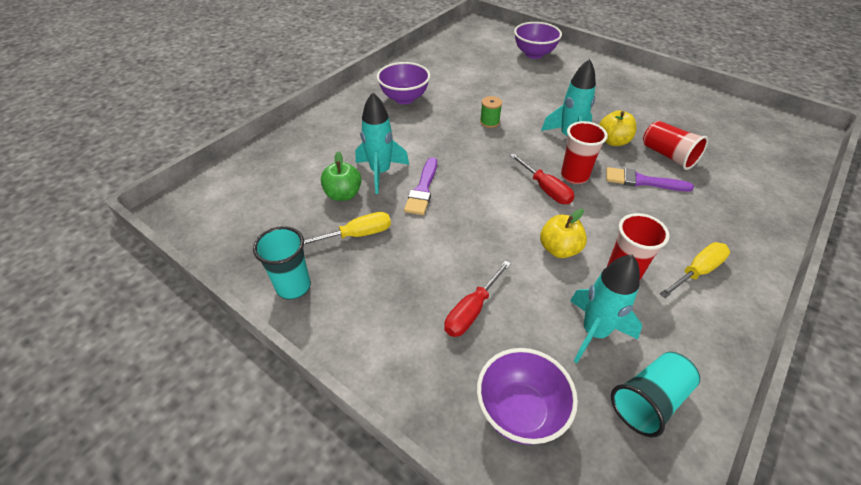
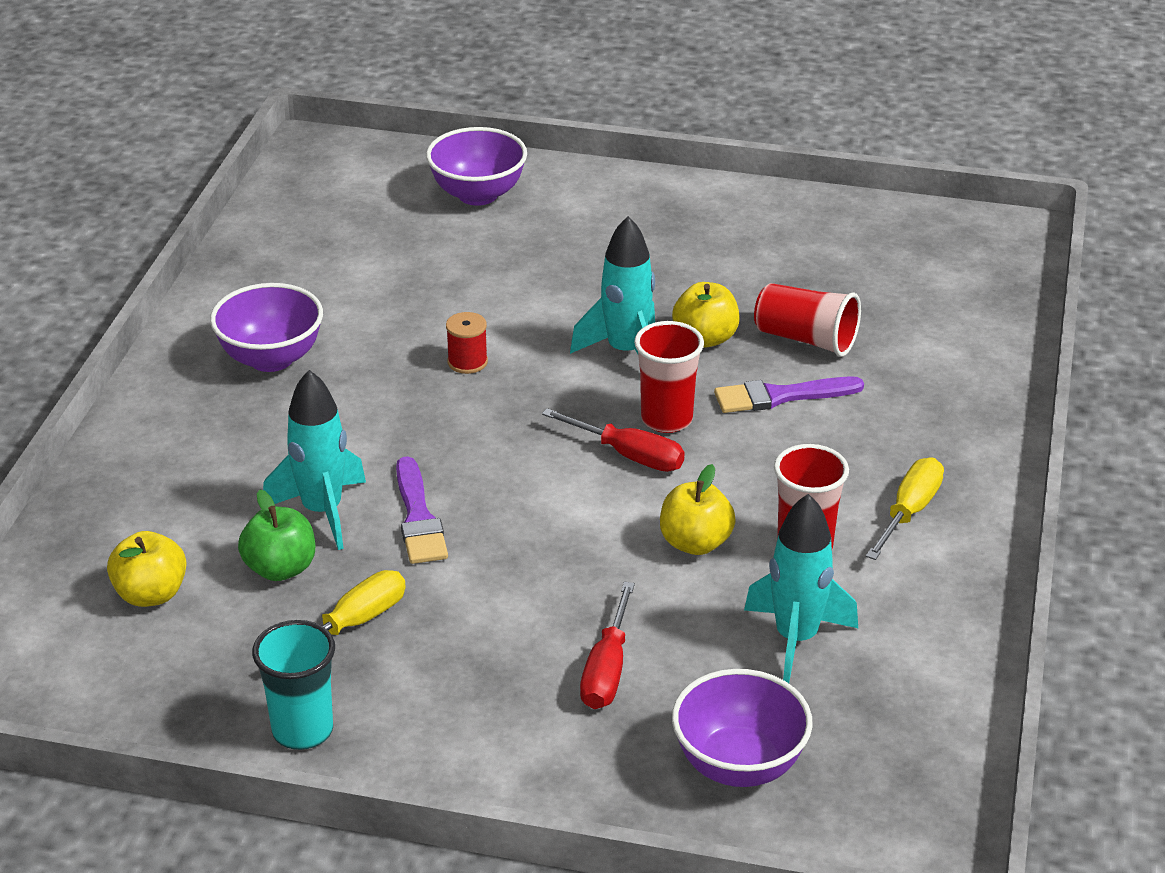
camera: 25 degrees left, 10 degrees down
(279, 188) = (151, 594): none -> yellow apple
(489, 122) = (467, 362): green spool -> red spool
(649, 400) = (899, 695): turquoise cup -> none

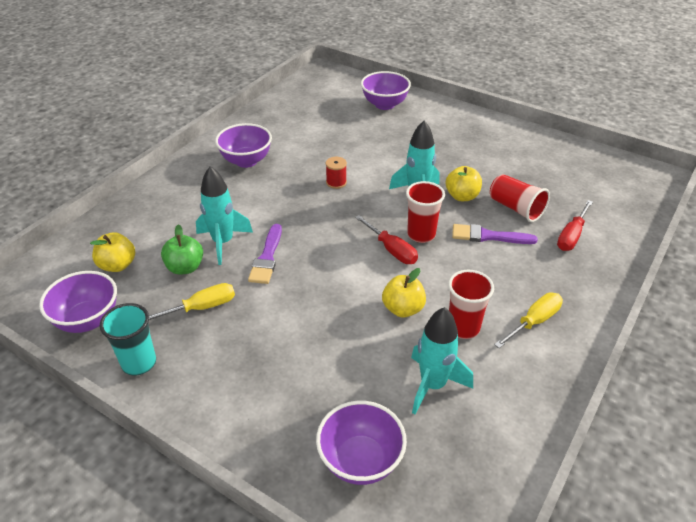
camera: 20 degrees right, 5 degrees up
(163, 692) = (88, 320): none -> purple bowl
(607, 671) = (316, 374): red screwdriver -> red screwdriver (571, 236)

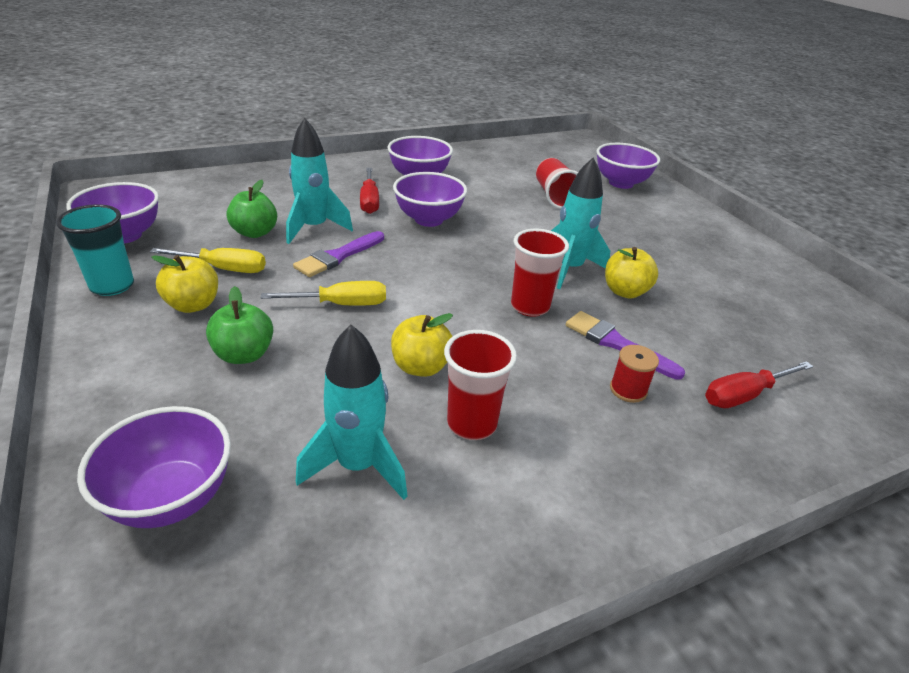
camera: 30 degrees right, 5 degrees down
(117, 265) = (204, 208): yellow apple -> yellow apple (193, 305)
(293, 196) = (429, 219): none -> purple bowl
(294, 359) = (244, 354): none -> green apple
(336, 182) = (488, 225): red spool -> red spool (628, 390)
(392, 250) = (477, 306): red screwdriver -> red screwdriver (369, 201)
(516, 208) = (687, 331): red cup -> red cup (554, 196)
(534, 321) = (580, 467): yellow screwdriver -> yellow screwdriver (342, 304)

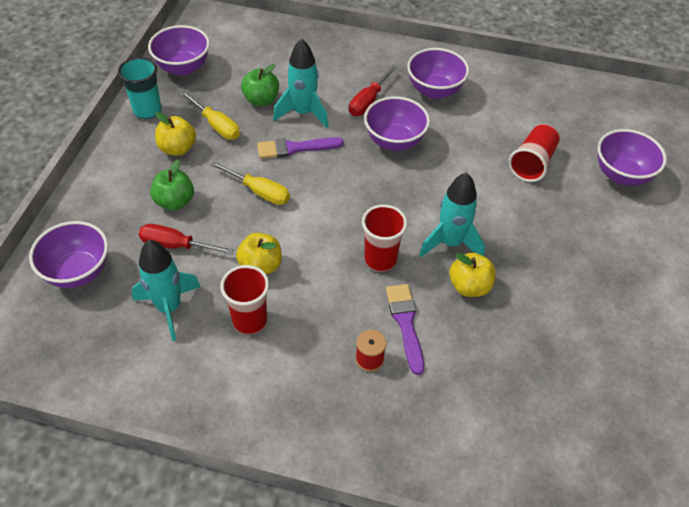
camera: 40 degrees right, 15 degrees up
(743, 395) = (445, 413): red screwdriver -> red screwdriver (175, 245)

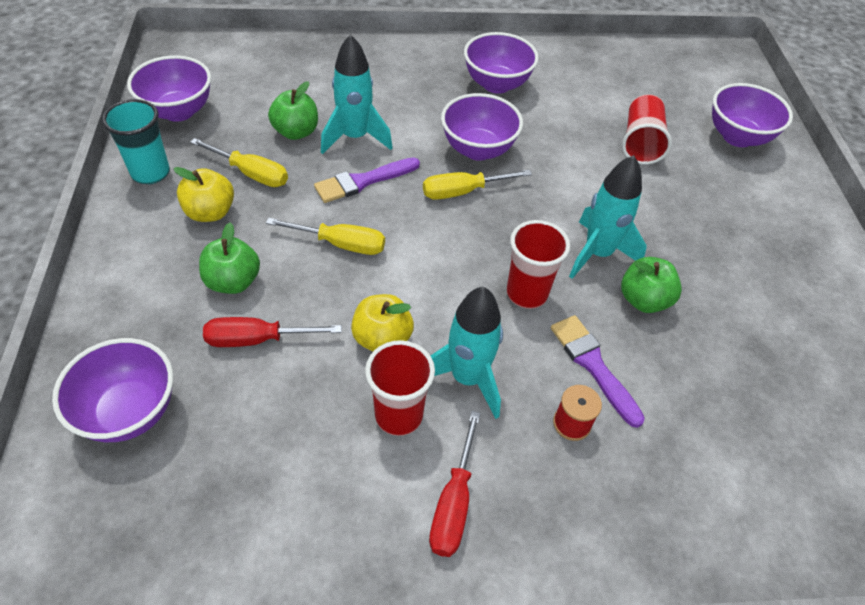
camera: 20 degrees left, 0 degrees up
(169, 308) = (281, 427): turquoise rocket -> turquoise rocket (467, 378)
(366, 172) = (462, 192): none -> yellow screwdriver
(368, 102) = (426, 110): red screwdriver -> red screwdriver (453, 504)
(469, 286) = (643, 300): yellow apple -> green apple

